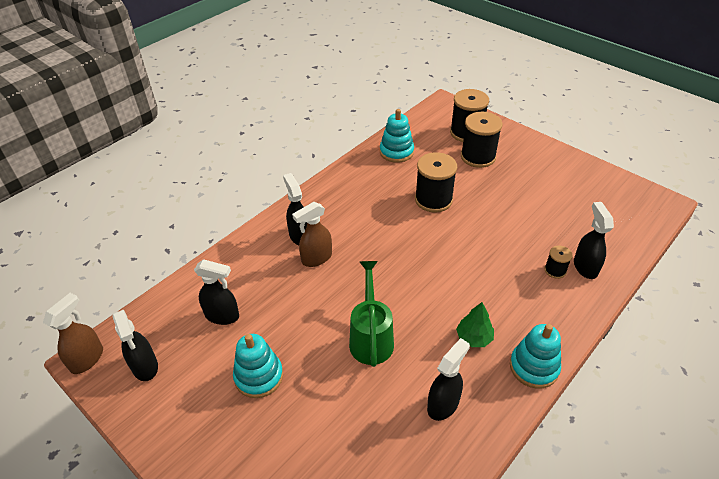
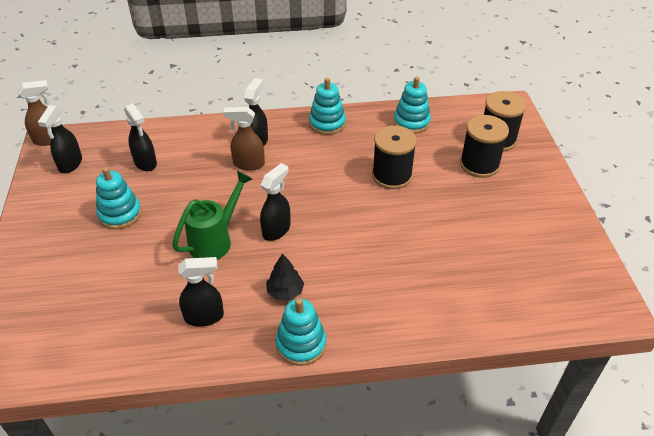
camera: 40 degrees right, 0 degrees up
(336, 188) = (327, 123): none -> turquoise stacking toy
(474, 337) = (285, 292): green tree -> black tree
(555, 270) = (420, 292): black spool -> none
(585, 267) = (451, 308): black spray bottle -> black spray bottle (276, 230)

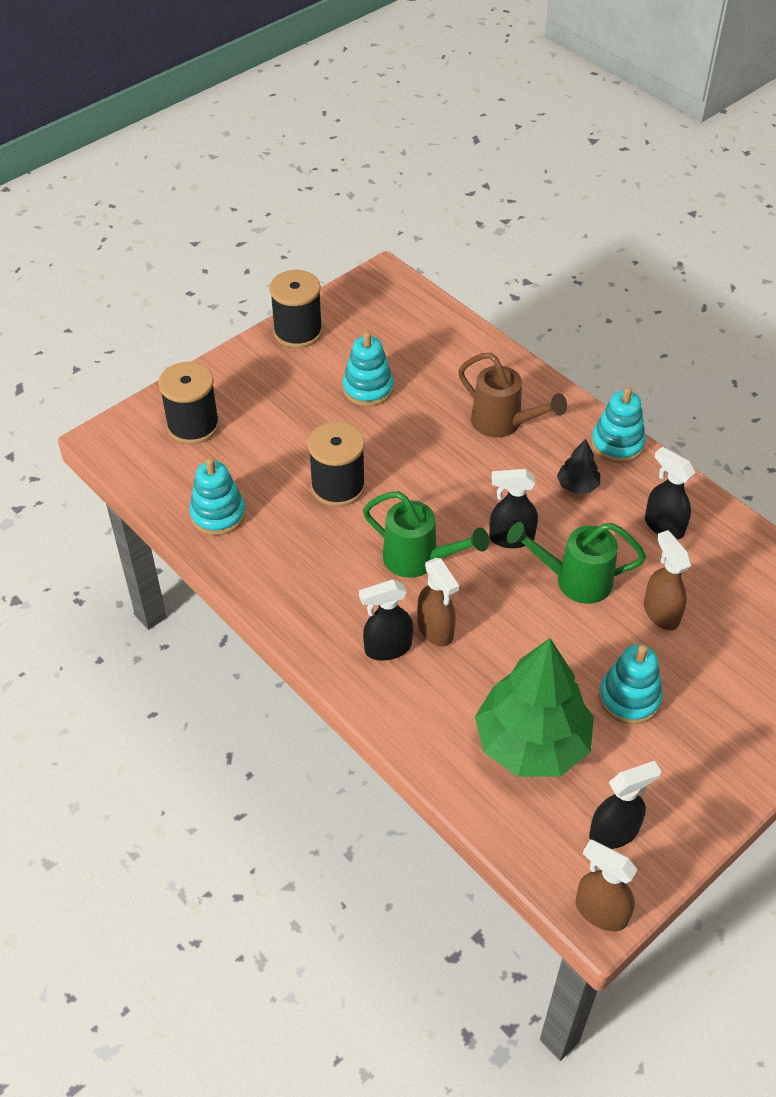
camera: 125 degrees left, 5 degrees up
(145, 163) = (532, 743): black spray bottle -> green tree
(149, 266) = (661, 613): none -> brown spray bottle
(301, 182) = (419, 560): none -> green watering can
(327, 123) = (289, 597): turquoise stacking toy -> turquoise stacking toy (368, 389)
(380, 287) = (504, 424): none -> brown watering can
(479, 164) = (254, 423): black spool -> black spool (298, 332)

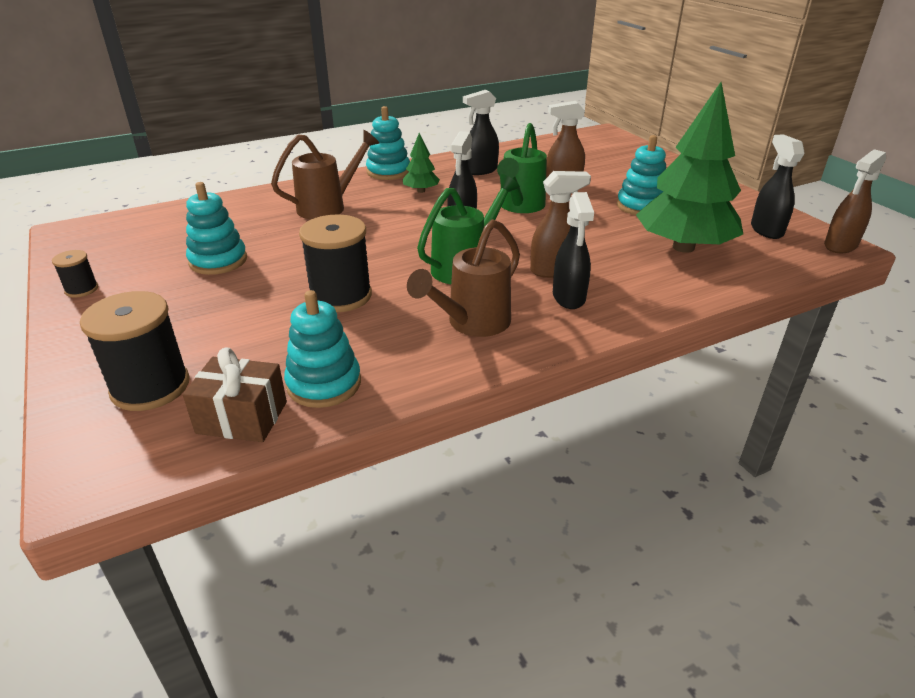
camera: 75 degrees left, 15 degrees down
(173, 484) = (242, 417): none -> brown gift
(298, 332) = (82, 289): black spool -> black spool, size x0.50
(321, 584) = (471, 324): none -> brown watering can
(577, 485) = (421, 191): black tree -> green tree

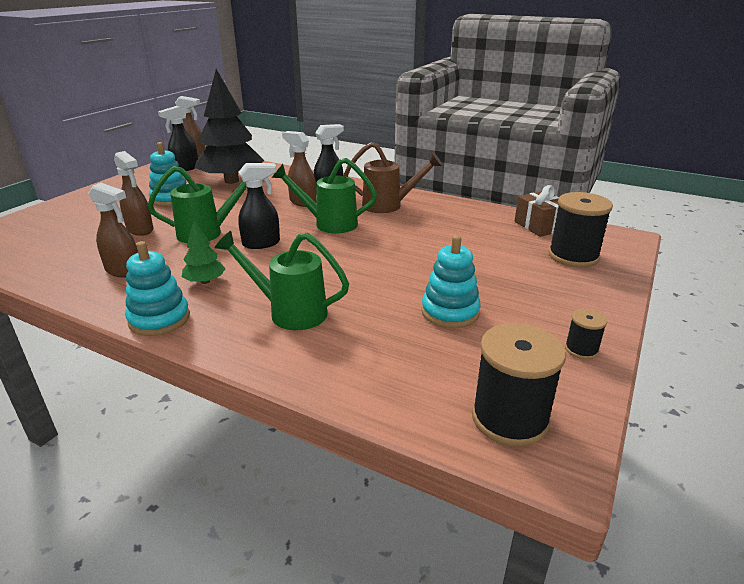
camera: 125 degrees left, 5 degrees down
(324, 384) = (489, 219): turquoise stacking toy -> none
(329, 207) = (289, 312): brown watering can -> green watering can
(340, 296) = (417, 245): black spool -> black spool (509, 419)
(480, 170) = (124, 271): black spray bottle -> brown spray bottle
(683, 247) = (231, 181): green tree -> black tree

